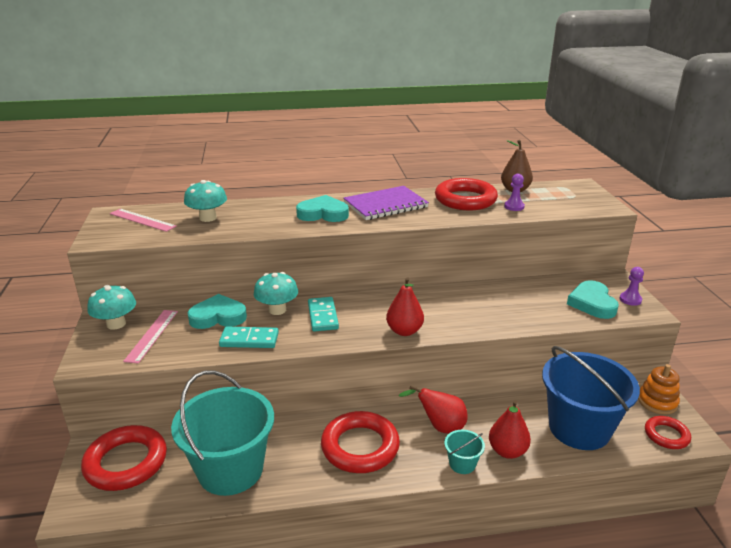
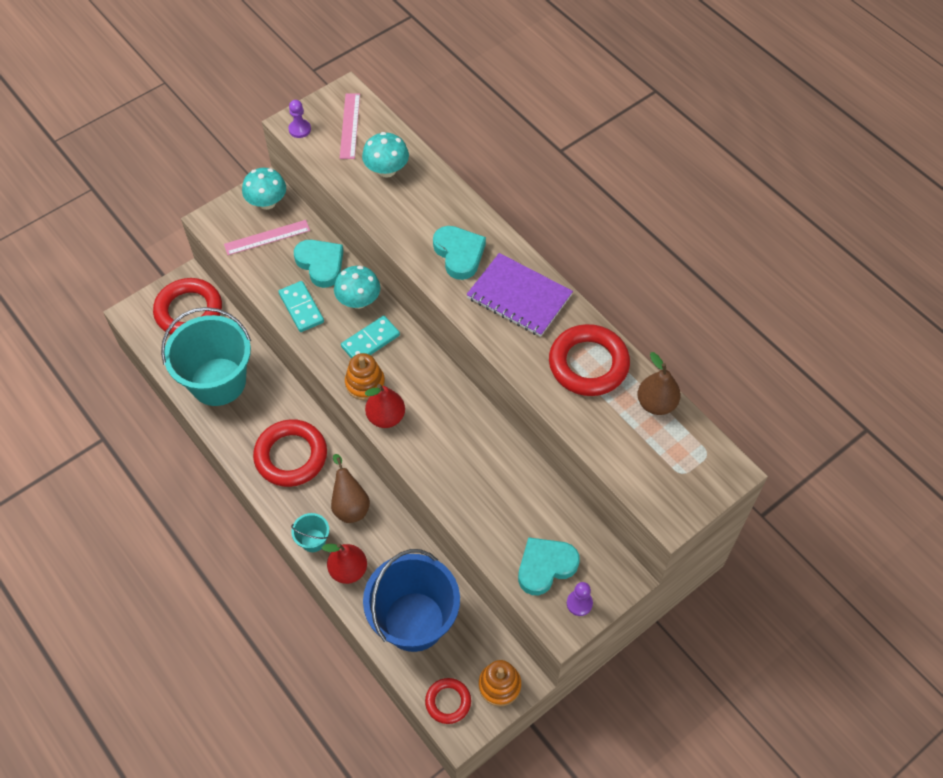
camera: 60 degrees right, 30 degrees up
(361, 331) = (365, 383): none -> orange stacking toy
(440, 427) = (350, 505): red pear -> brown pear
(514, 206) = (602, 418): purple pawn -> purple pawn (299, 129)

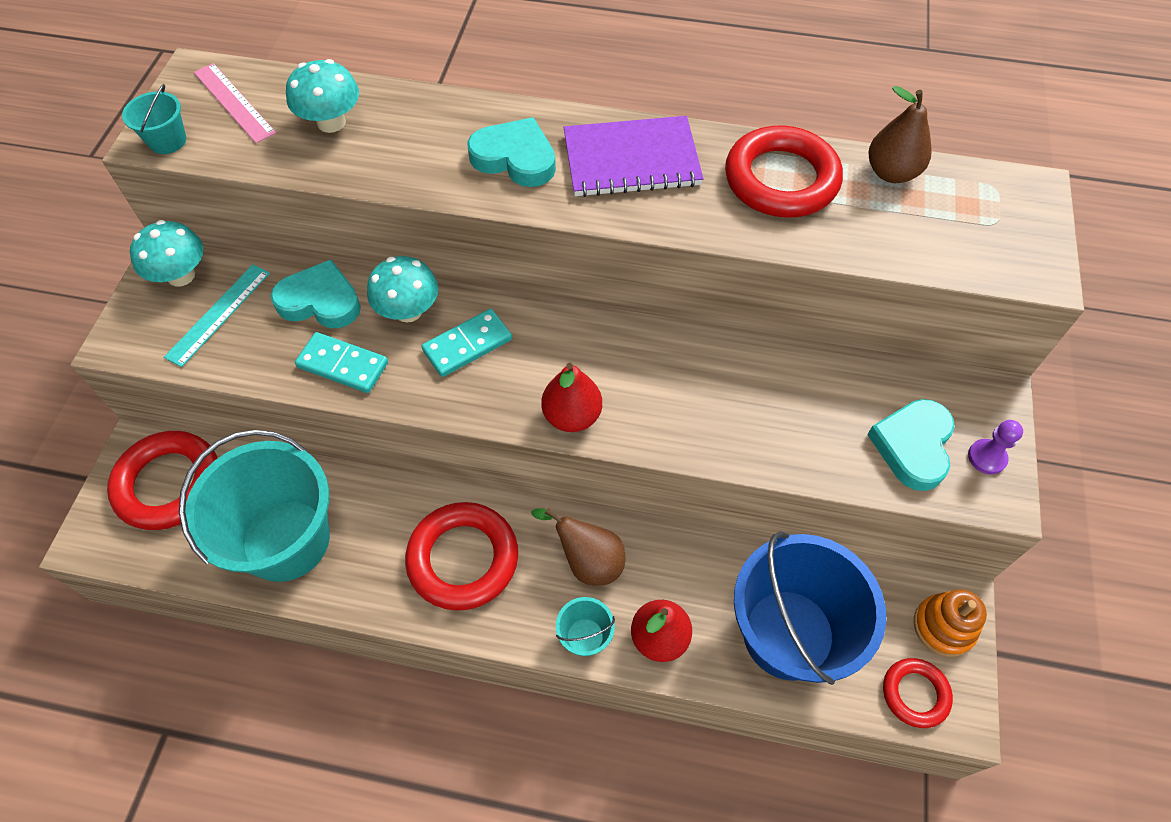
camera: 40 degrees left, 0 degrees up
(267, 237) = (218, 314): pink ruler -> turquoise ruler
(299, 129) = (167, 141): purple pawn -> turquoise bucket
(365, 383) = (508, 396): orange stacking toy -> none
(370, 341) = (467, 345): turquoise domino -> turquoise domino turned 45 degrees clockwise

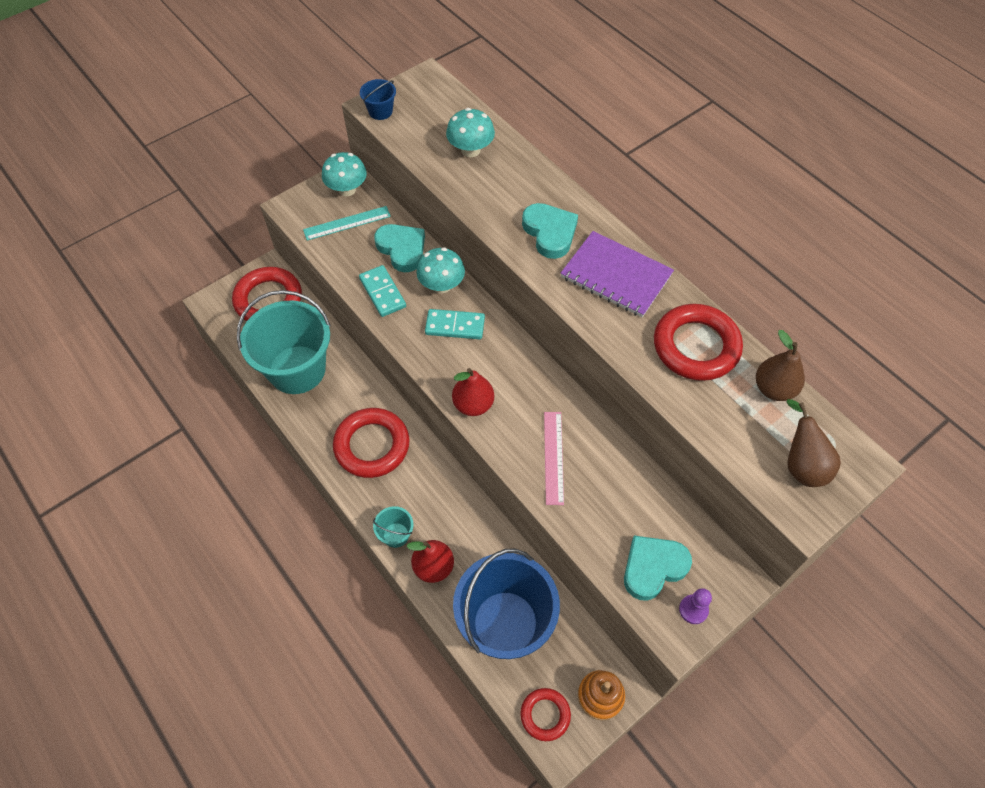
camera: 40 degrees right, 0 degrees up
(167, 141) = (380, 111): turquoise bucket -> blue bucket
(234, 102) = (431, 108): pink ruler -> pink ruler (553, 457)
(588, 561) = (434, 497): brown pear -> brown pear (801, 465)

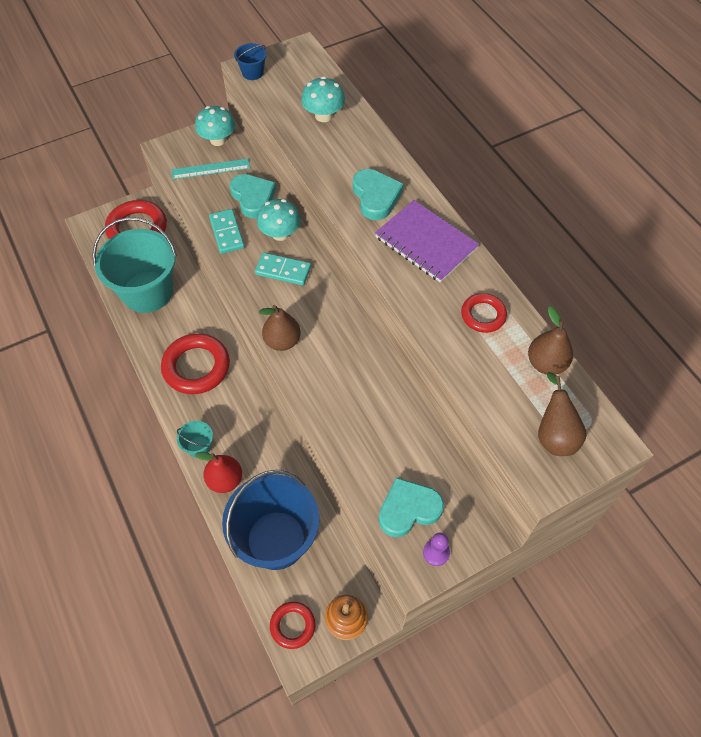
camera: 10 degrees right, 0 degrees up
(473, 404) = (282, 341): red pear -> brown pear
(553, 457) = (342, 398): pink ruler -> none
(696, 346) = (483, 315): red ring -> red ring, size x0.56

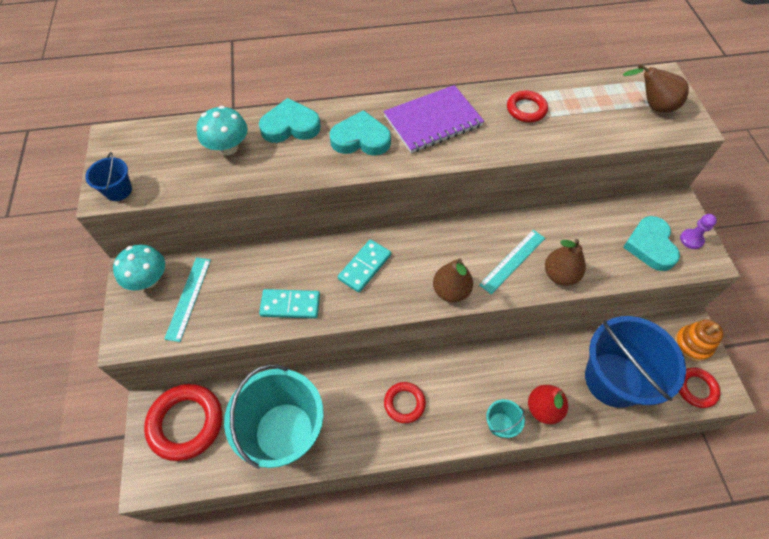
camera: 70 degrees left, 0 degrees up
(196, 367) = (404, 403): red ring -> red ring, size x0.56
(253, 198) = (254, 268): turquoise heart -> turquoise heart (290, 126)
(280, 234) = (316, 256): turquoise mushroom -> none
(335, 383) = (513, 261): none -> turquoise ruler
(546, 363) = (585, 89): brown pear -> brown pear (560, 275)

